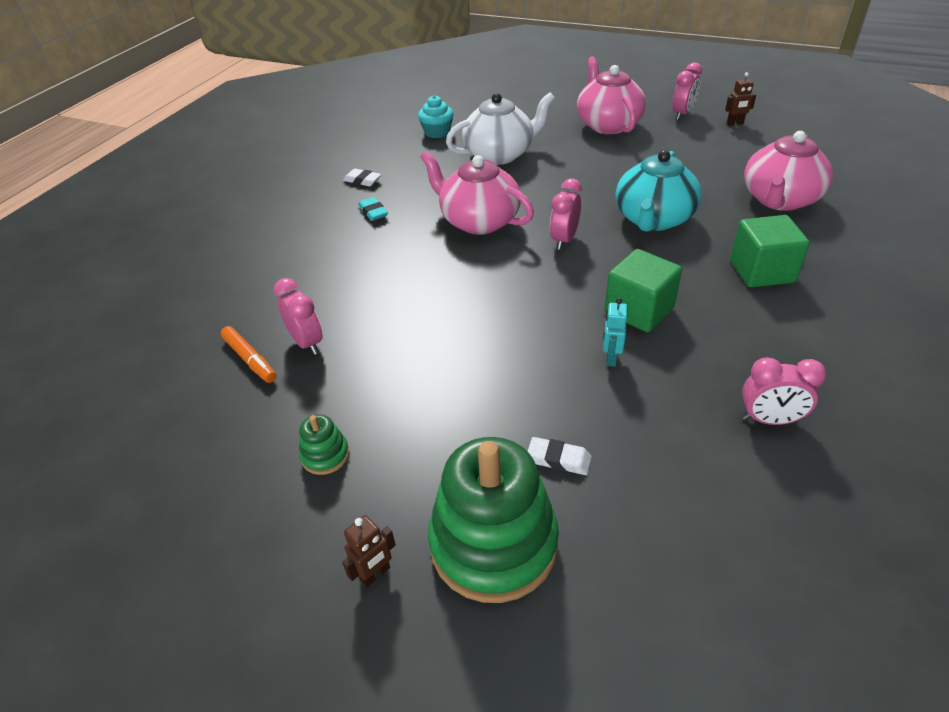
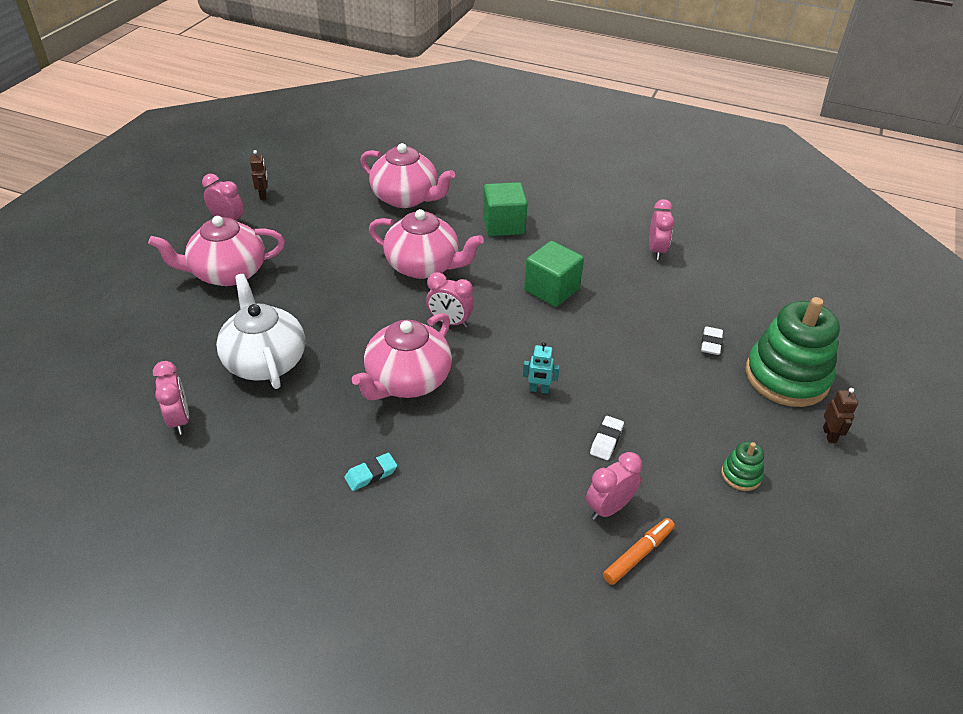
camera: 95 degrees left, 0 degrees up
(362, 180) = (289, 493): white eraser -> white eraser (606, 440)
(375, 574) = (829, 435): brown robot -> brown robot turned 45 degrees clockwise
(437, 132) = (179, 420): turquoise cupcake -> pink clock
(610, 358) = (608, 310): turquoise robot -> turquoise robot (539, 390)
(653, 219) = (424, 266): turquoise teapot -> pink teapot

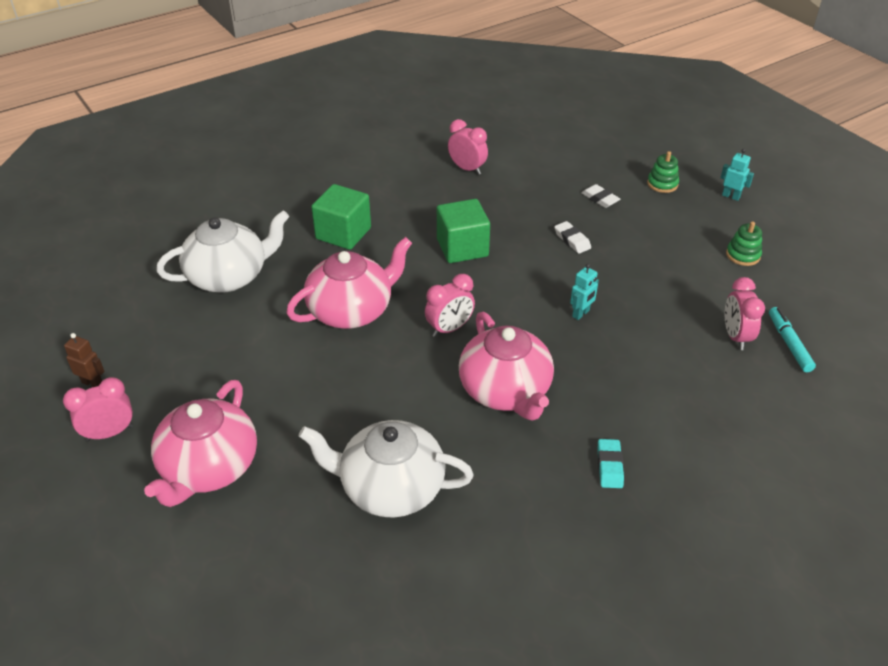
camera: 55 degrees left, 0 degrees up
(179, 420) = (426, 596): pink clock -> none
(406, 198) = (229, 276): pink teapot -> white teapot
(606, 440) = (665, 304): white eraser -> white eraser (572, 240)
(638, 554) = (789, 343): orange marker -> turquoise marker
(786, 377) = (662, 184): green stacking toy -> green stacking toy, size x0.43
(829, 435) = (731, 196): brown robot -> turquoise robot

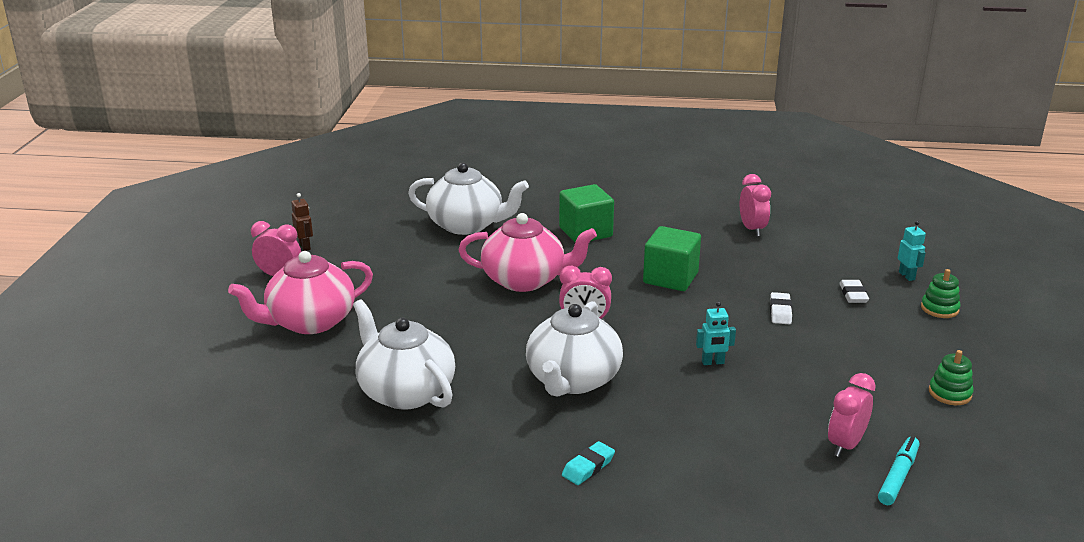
camera: 40 degrees right, 15 degrees down
(505, 391) = (573, 380): pink teapot -> white teapot
(731, 196) = (1007, 346): turquoise robot -> turquoise robot (907, 276)

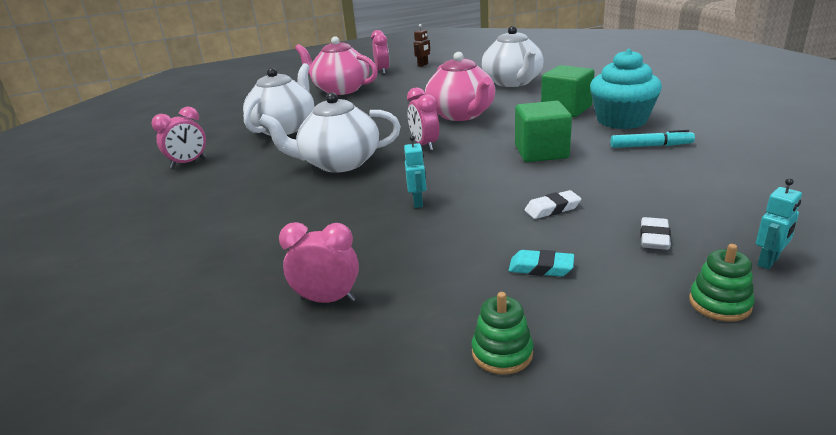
camera: 65 degrees right, 0 degrees up
(588, 467) = (227, 197): turquoise eraser -> turquoise eraser (541, 268)
(645, 223) = (621, 120): none -> turquoise cupcake
(713, 362) = (418, 202): turquoise robot -> turquoise robot turned 150 degrees counterclockwise
(752, 229) = (701, 158): pink clock -> pink clock (188, 163)
(853, 295) = (654, 238): white eraser -> white eraser turned 45 degrees counterclockwise
(898, 476) = (286, 347): turquoise marker -> turquoise marker (651, 146)

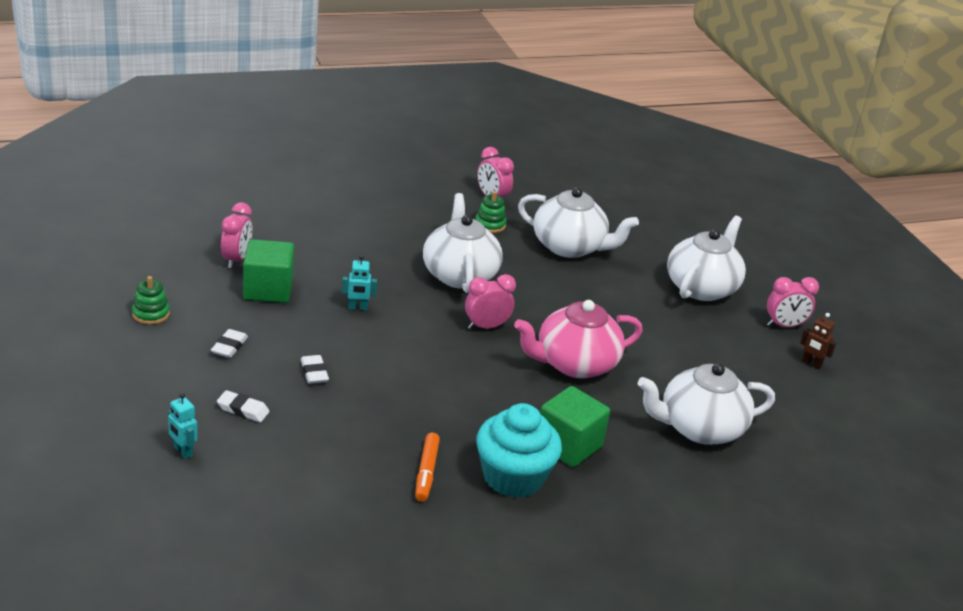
camera: 85 degrees right, 5 degrees up
(341, 89) = (701, 287): pink teapot -> white teapot
(541, 152) = (439, 395): green cube -> green cube (268, 290)
(541, 268) = (229, 347): turquoise eraser -> white eraser
(651, 146) = (426, 472): turquoise marker -> orange marker
(719, 303) = (149, 408): green stacking toy -> green stacking toy (490, 225)

